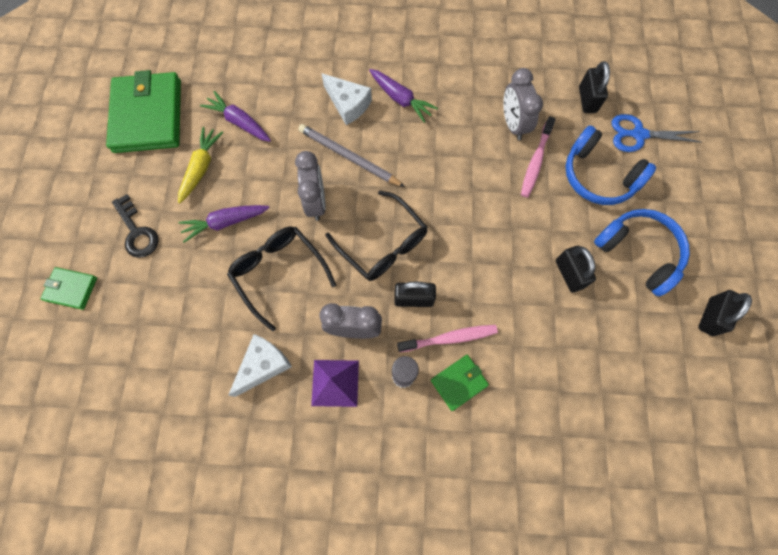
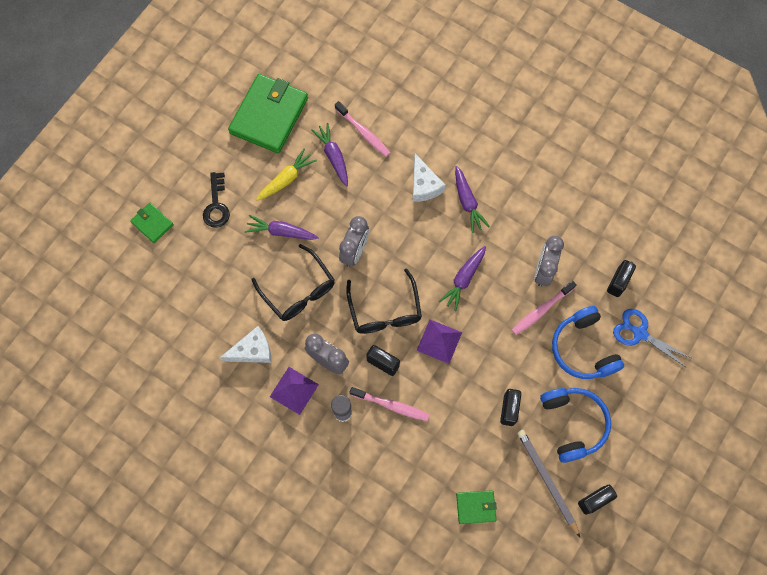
camera: 30 degrees right, 0 degrees up
(257, 85) = (363, 132): none -> pink toothbrush
(279, 273) = (298, 290): black glasses -> black glasses turned 150 degrees clockwise
(348, 157) = (399, 229): grey pencil -> grey pencil (547, 481)
(443, 172) = (463, 279): none -> purple carrot
(457, 244) = (439, 341): none -> purple pyramid
(459, 382) = (379, 439): green wallet -> green wallet (476, 507)

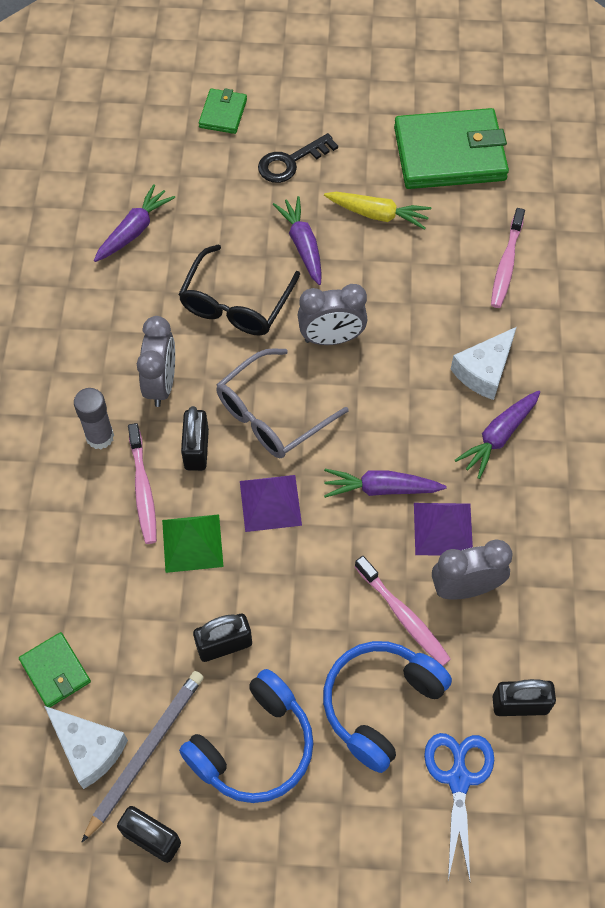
camera: 60 degrees right, 10 degrees down
(252, 351) = (124, 295): white cheese -> white cheese (88, 749)
(294, 390) = (98, 366): purple pyramid -> purple pyramid (443, 529)
(333, 156) = (446, 248): purple carrot -> purple carrot (134, 230)
(385, 311) = (272, 415): black glasses -> grey glasses
(440, 395) = (192, 543): none -> green pyramid
(541, 310) = (403, 615): pink toothbrush -> pink toothbrush turned 150 degrees counterclockwise

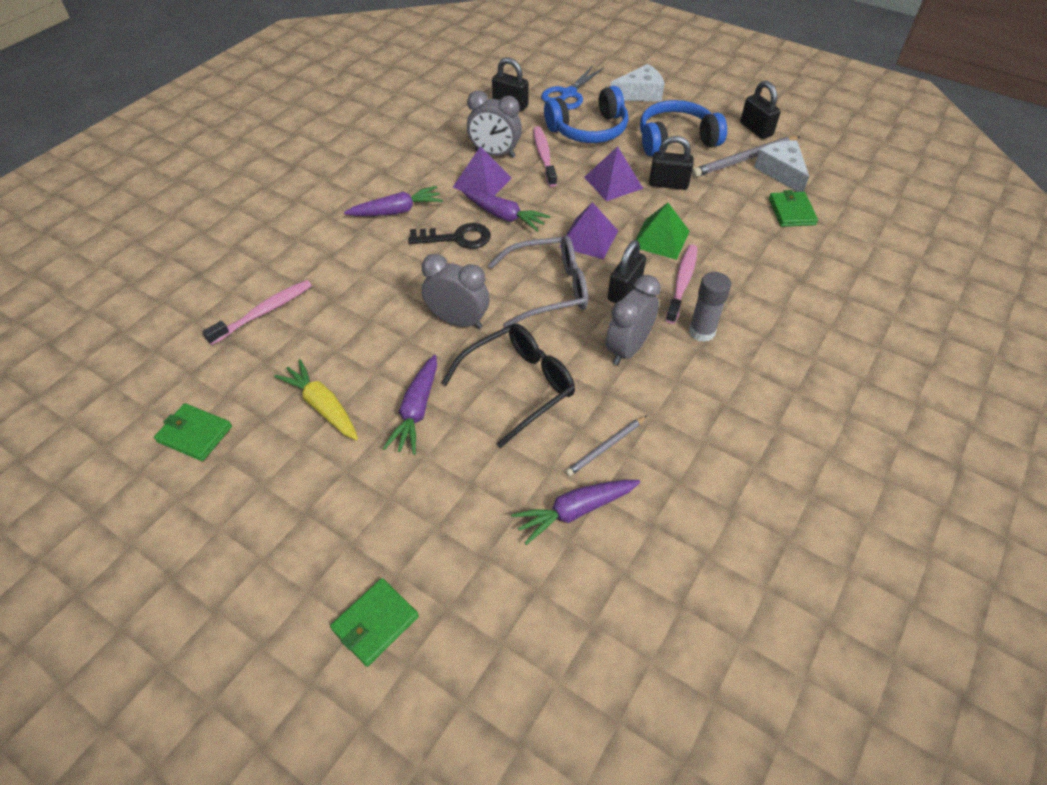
camera: 150 degrees left, 10 degrees down
(135, 286) = (606, 447): none -> grey pencil
(291, 162) = (353, 509): black key -> black key (457, 238)
(292, 611) = (613, 182): none -> purple pyramid
(449, 154) = (195, 434): green wallet -> green wallet, size x0.47
(484, 371) = (364, 250): white cheese -> white cheese (640, 94)

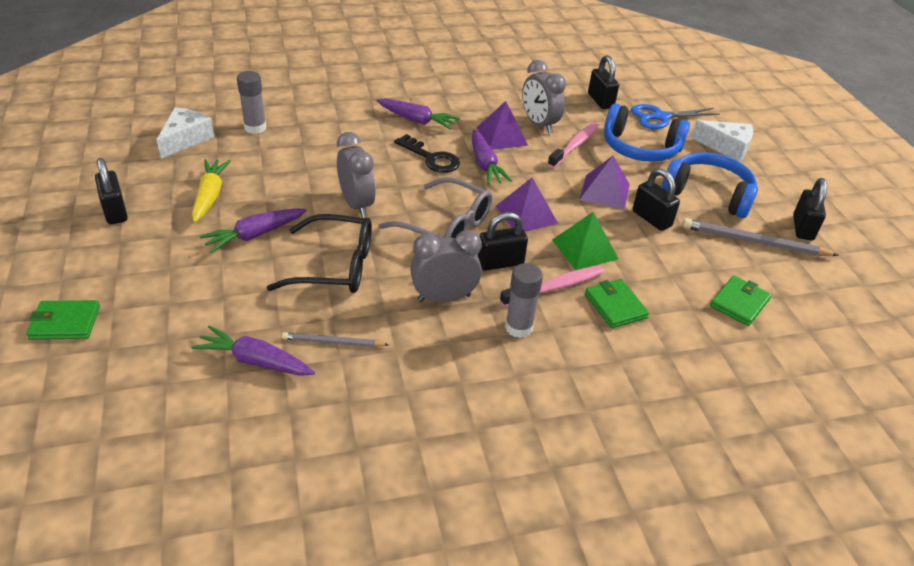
camera: 40 degrees right, 10 degrees down
(195, 434) = (131, 164): green wallet -> green wallet (615, 306)
(255, 489) = (115, 211): none -> black padlock
(263, 312) = (255, 128): pink toothbrush -> grey glue stick
(781, 172) = (777, 271): white cheese -> white cheese (186, 139)

